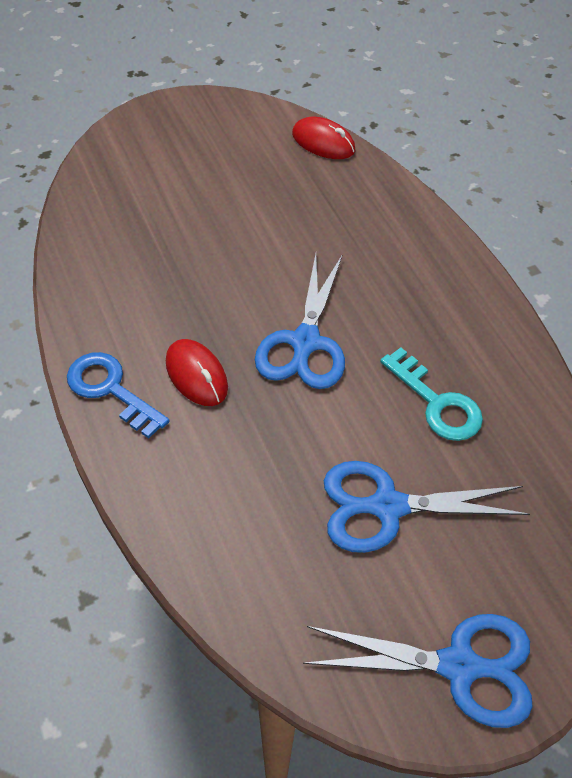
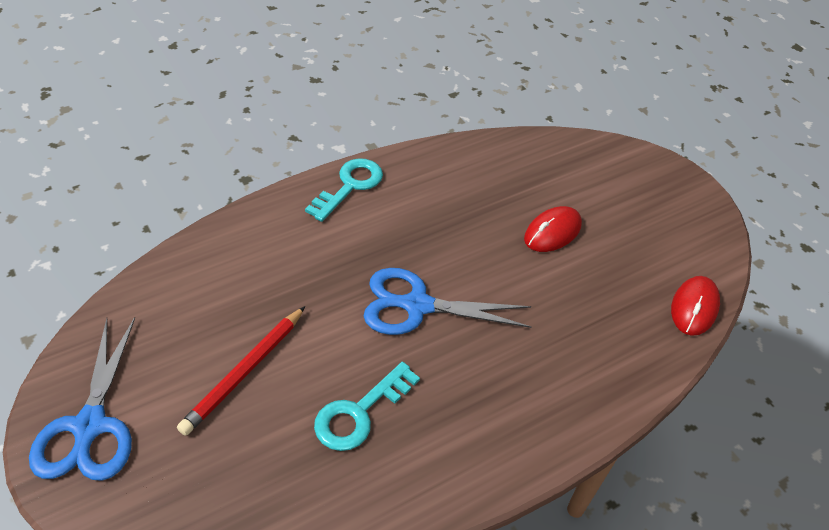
camera: 80 degrees right, 5 degrees down
(111, 390) = (350, 186): blue key -> turquoise key
(196, 375) = (370, 234): red mouse -> red mouse (552, 232)
(386, 506) = (244, 372): blue scissors -> red pencil

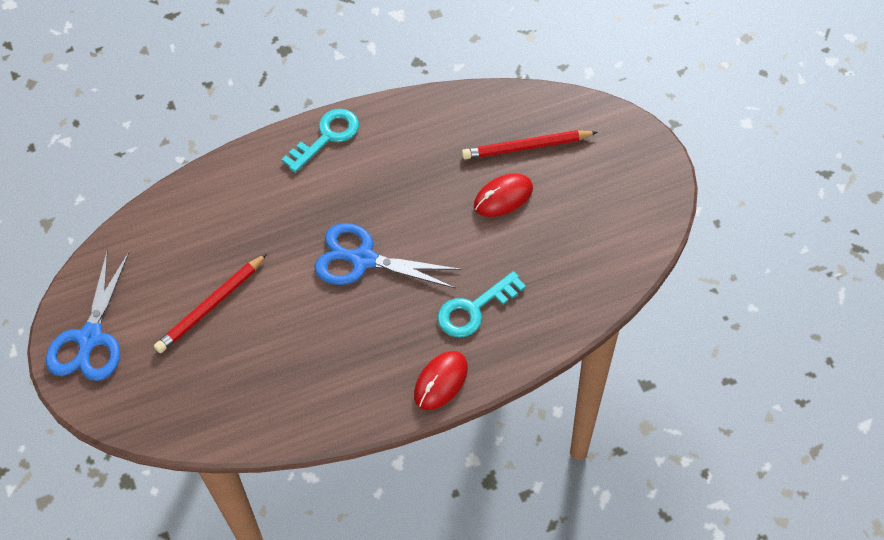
camera: 15 degrees right, 10 degrees up
(359, 412) = (297, 348): turquoise key -> turquoise key (474, 309)
(560, 184) = (526, 147): none -> red pencil
(694, 308) = (610, 282): red mouse -> red mouse (441, 381)

